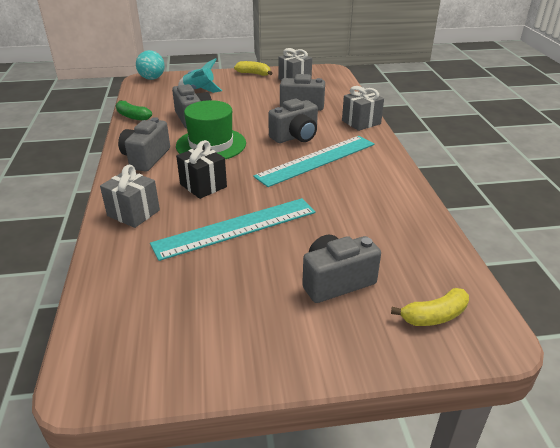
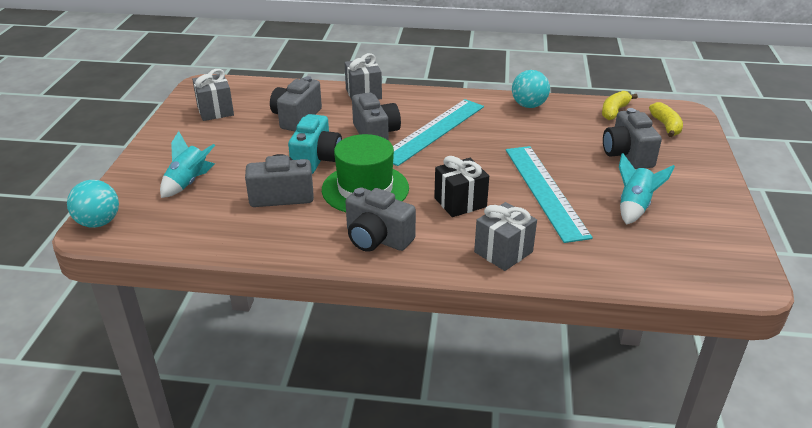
camera: 75 degrees left, 0 degrees up
(132, 116) = (238, 246): green banana -> none
(223, 289) = (634, 207): none -> turquoise rocket
(245, 121) = (316, 160): none -> turquoise camera
(254, 74) = (166, 135): yellow banana -> yellow banana (614, 111)
(317, 160) = (433, 131): turquoise ruler -> turquoise ruler turned 60 degrees clockwise
(406, 205) = (528, 105): none -> turquoise ball

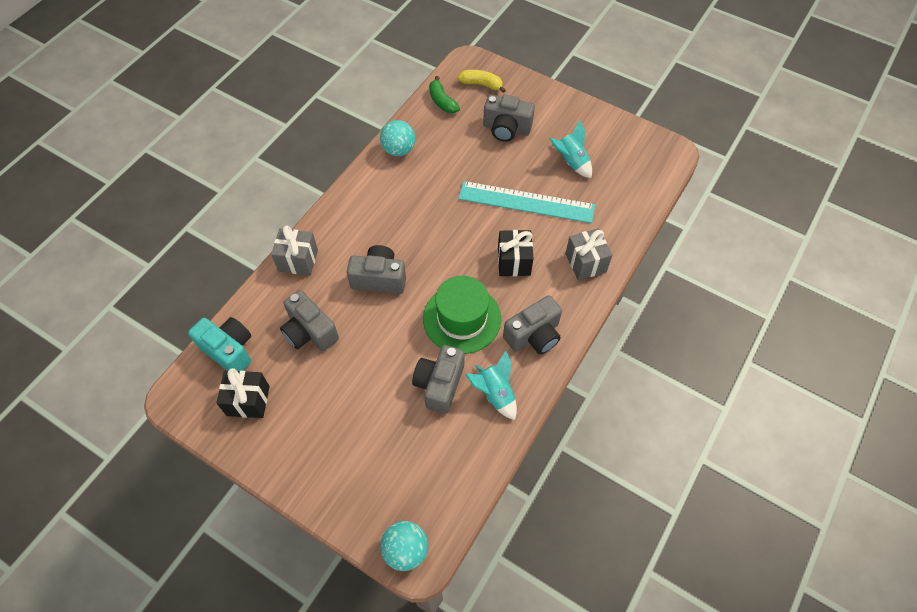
camera: 65 degrees left, 25 degrees up
(188, 183) = (378, 457): turquoise rocket -> turquoise rocket (495, 393)
(215, 111) = (248, 400): grey gift -> black gift
(316, 160) = (396, 339): turquoise camera -> turquoise camera (229, 350)
(433, 131) = (399, 234): turquoise ruler -> none
(614, 111) = (442, 101): yellow banana -> green banana

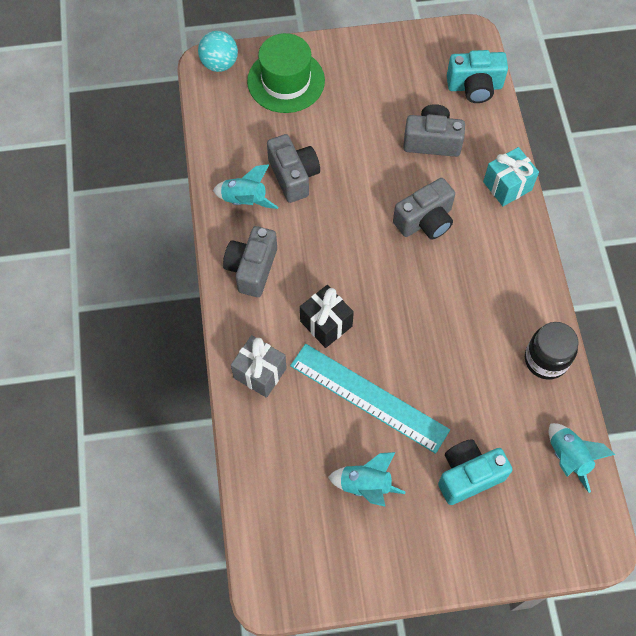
camera: 140 degrees right, 5 degrees up
(248, 400) = (420, 68): black gift -> none
(298, 260) = (507, 186): grey gift -> turquoise gift
(398, 150) = (546, 360): turquoise ball -> black jar
(442, 101) = (568, 458): green banana -> turquoise rocket
(462, 318) = (324, 239): green hat -> green hat (286, 81)
(481, 84) = (552, 519): yellow banana -> none
(506, 129) = (468, 475): grey camera -> turquoise camera
(526, 202) = (369, 397): turquoise ruler -> turquoise ruler turned 60 degrees clockwise

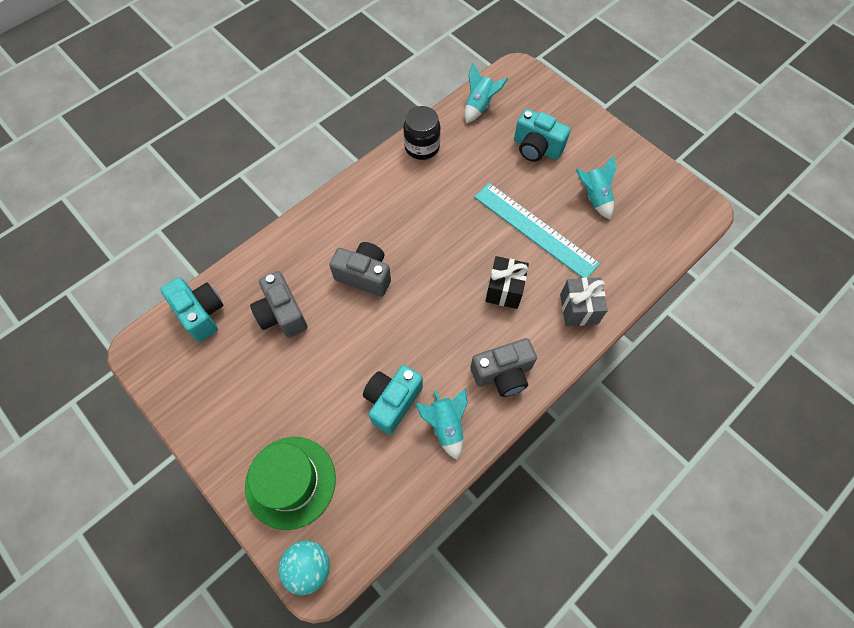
camera: 125 degrees left, 0 degrees up
(293, 176) = (392, 401): grey camera -> turquoise camera
(369, 397) = (535, 230): turquoise ruler -> turquoise ruler turned 45 degrees counterclockwise
(507, 186) = (292, 238): turquoise gift -> none

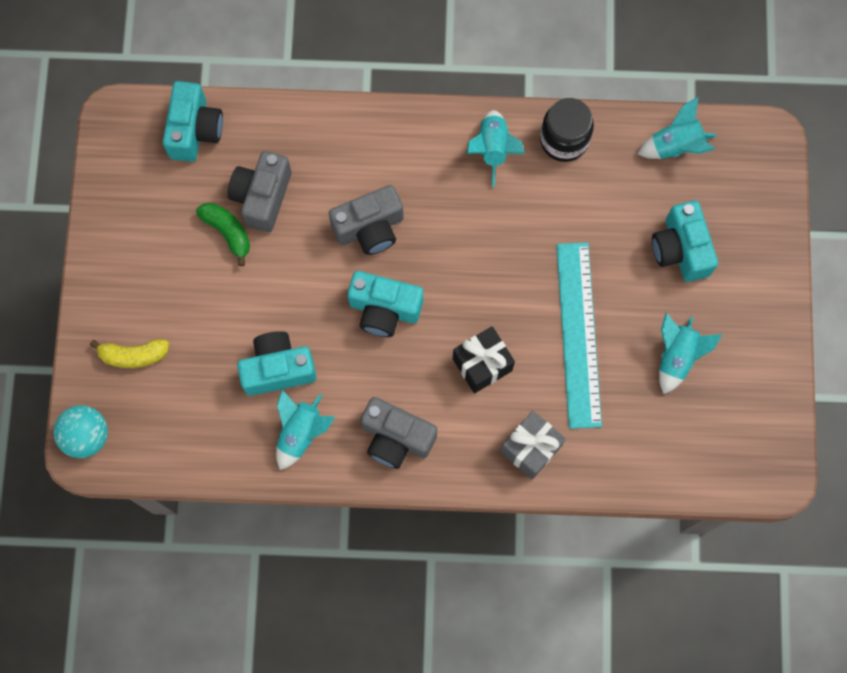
camera: 45 degrees right, 10 degrees up
(280, 352) = (228, 232): none -> green banana
(290, 482) = (133, 355): green hat -> yellow banana
(364, 275) = (370, 228): grey camera -> grey camera turned 90 degrees clockwise
(390, 181) = (493, 149): none -> turquoise rocket
(419, 310) = (384, 309): none -> turquoise camera

